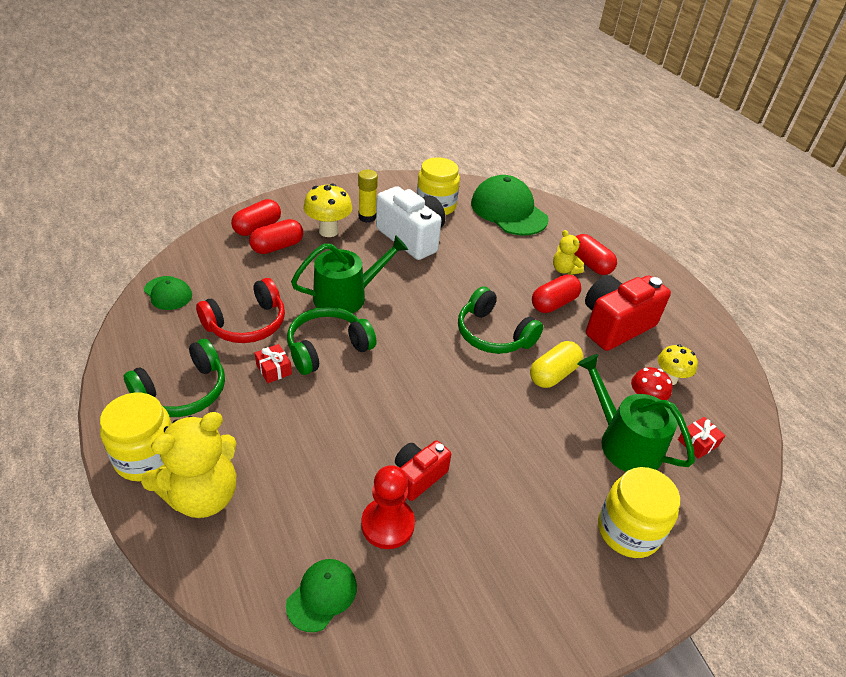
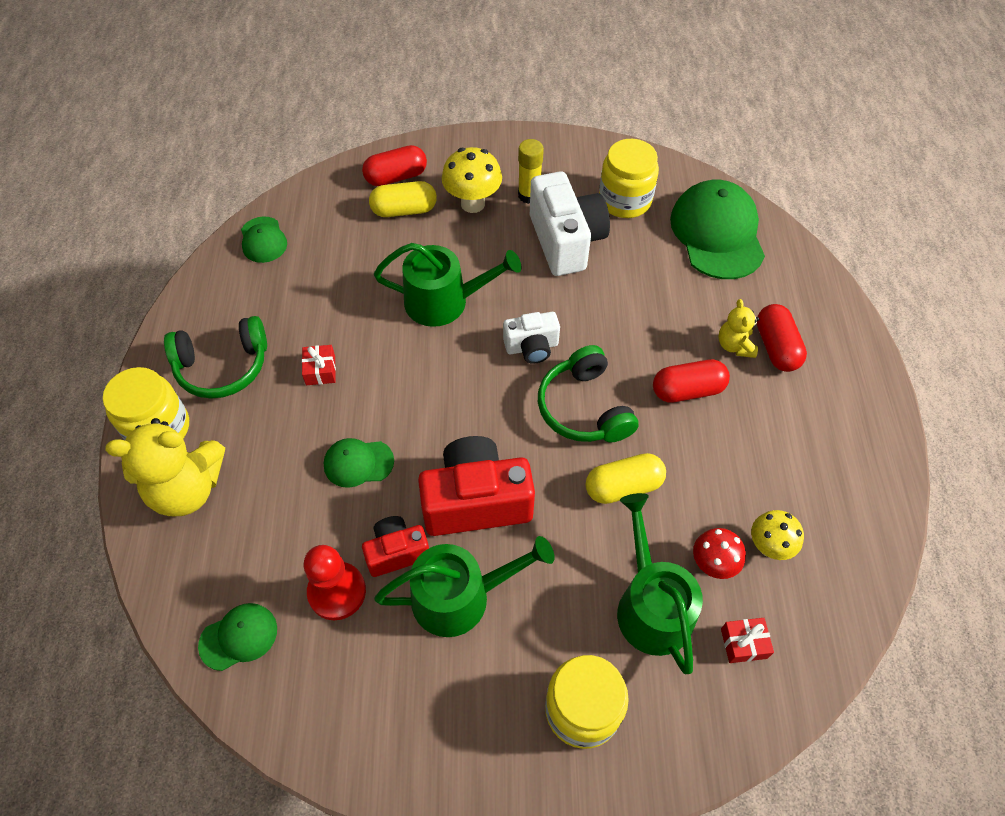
camera: 30 degrees right, 15 degrees up
(247, 323) = (322, 304): red headphones -> none
(277, 247) = (404, 210): red capsule -> yellow capsule
(327, 348) = (388, 363): green headphones -> none
(346, 424) = (358, 463): none -> green cap
(431, 307) = (532, 347): none -> white camera
(488, 489) = (460, 596): none -> green watering can
(615, 325) = (748, 448): red camera -> red camera (476, 501)

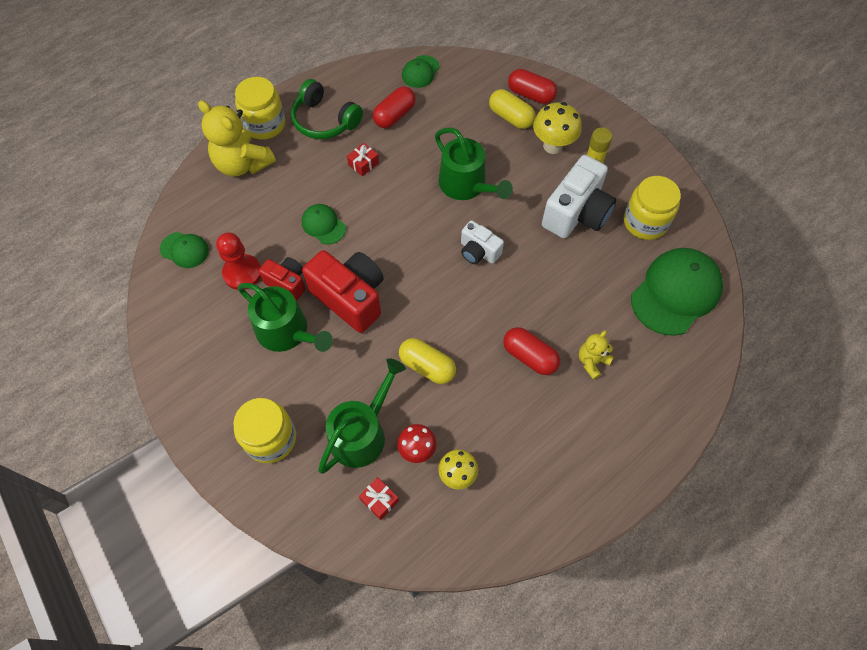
camera: 50 degrees right, 5 degrees up
(584, 408) = (462, 309): green headphones -> none
(776, 347) = (615, 387): red capsule -> red capsule (394, 115)

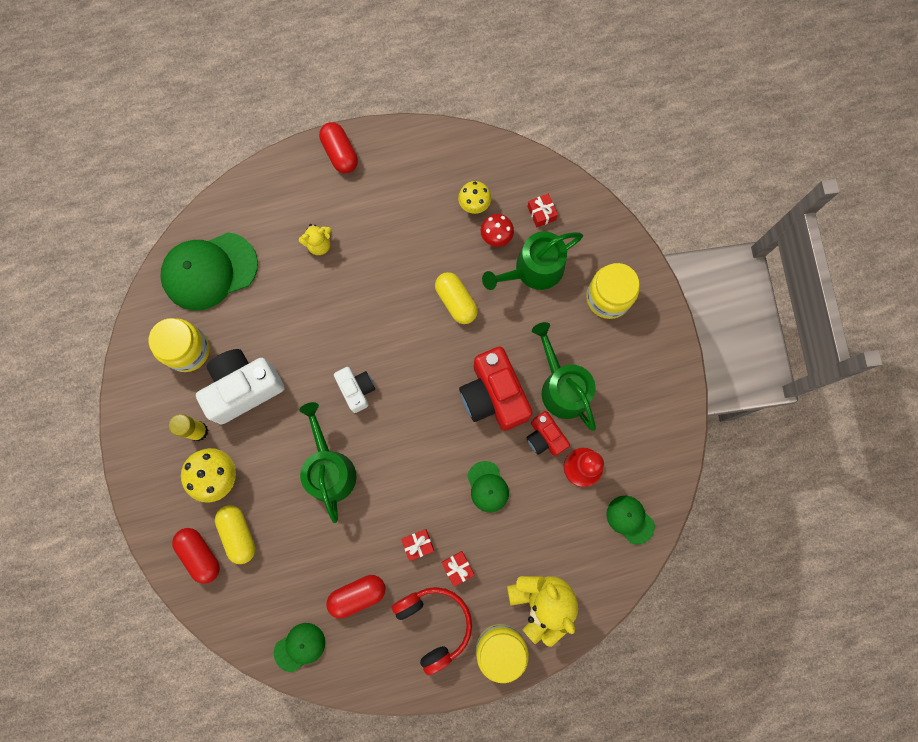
camera: 155 degrees left, 15 degrees up
(323, 161) = (458, 568): none -> red gift
(325, 120) = (434, 624): green headphones -> red headphones
(529, 356) = (367, 272): red capsule -> red capsule (340, 153)

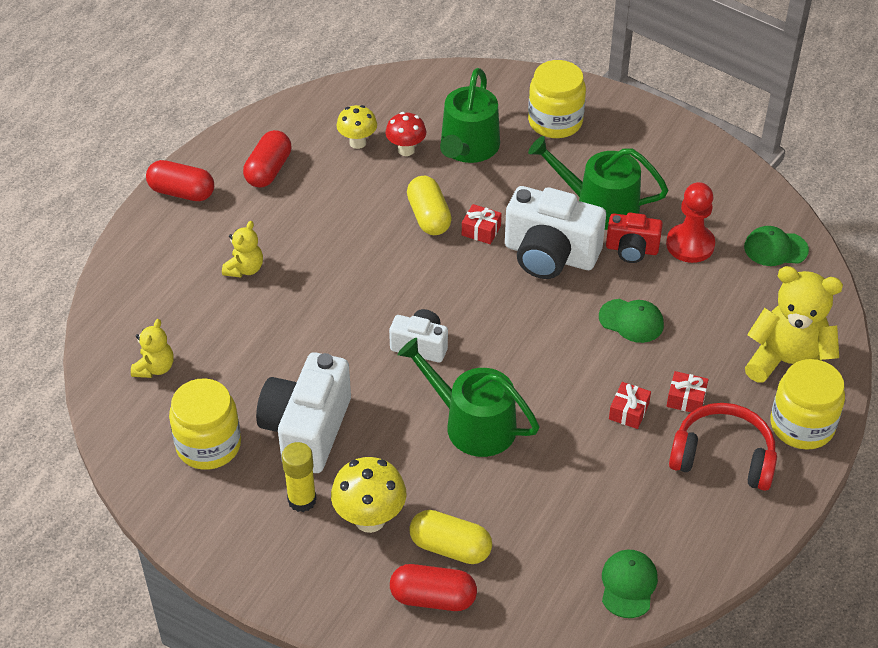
camera: 45 degrees left, 30 degrees down
(209, 271) = (155, 368): green cap -> yellow teddy bear
(357, 595) = (626, 496): red capsule -> red capsule (268, 170)
(456, 301) = (428, 217): yellow capsule -> yellow capsule turned 60 degrees clockwise
(494, 396) = (550, 255): red camera -> white camera
(541, 213) = (424, 108): red gift -> red gift (481, 230)

